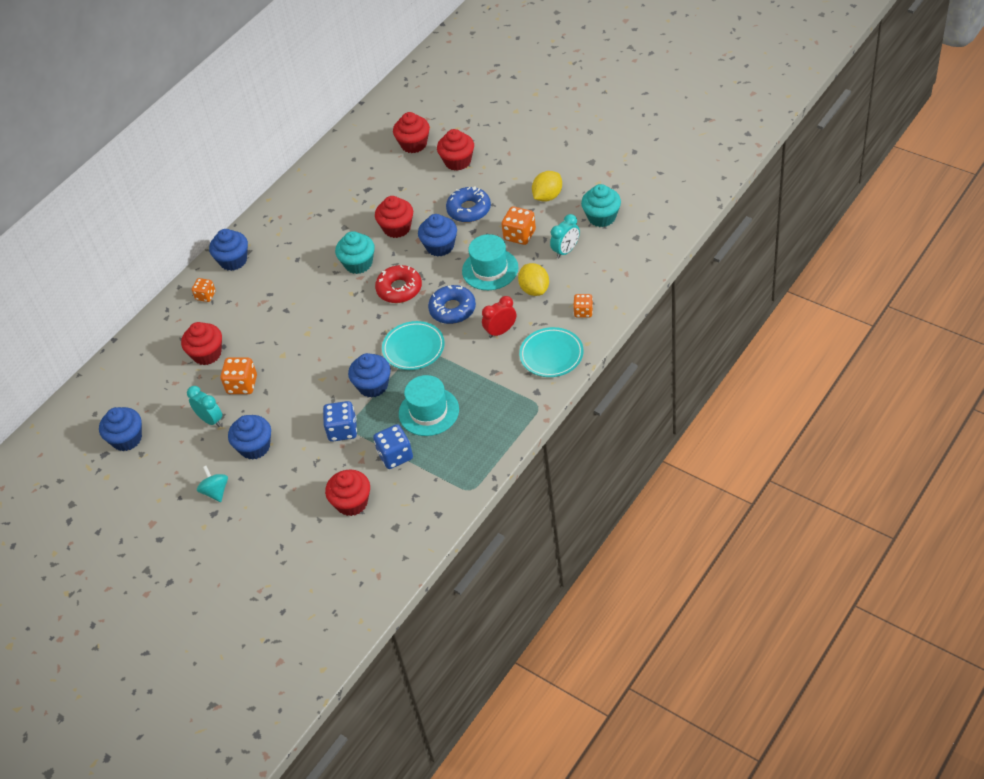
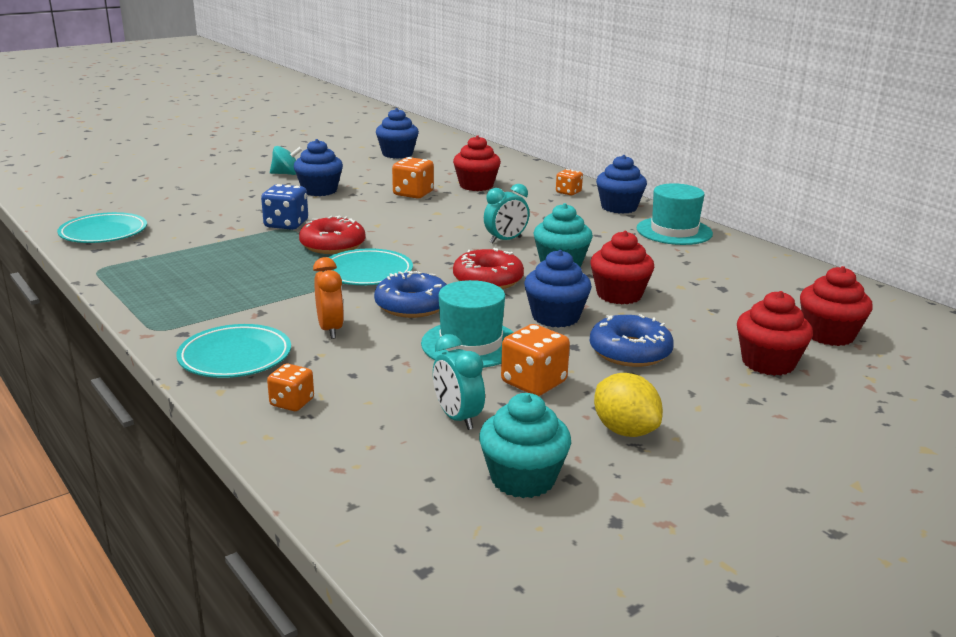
camera: 100 degrees right, 25 degrees down
(210, 420) = (380, 179): turquoise clock -> turquoise clock (505, 240)
(352, 503) = (181, 217): red cupcake -> none
(373, 386) = (332, 245): blue cupcake -> red donut
(395, 456) = (211, 242): blue dice -> none
(405, 530) = (104, 233): none -> turquoise plate
(429, 411) = (249, 266): turquoise hat -> turquoise hat (674, 231)
(501, 331) = (330, 329): red clock -> orange clock
(534, 289) = (390, 371): yellow lemon -> none

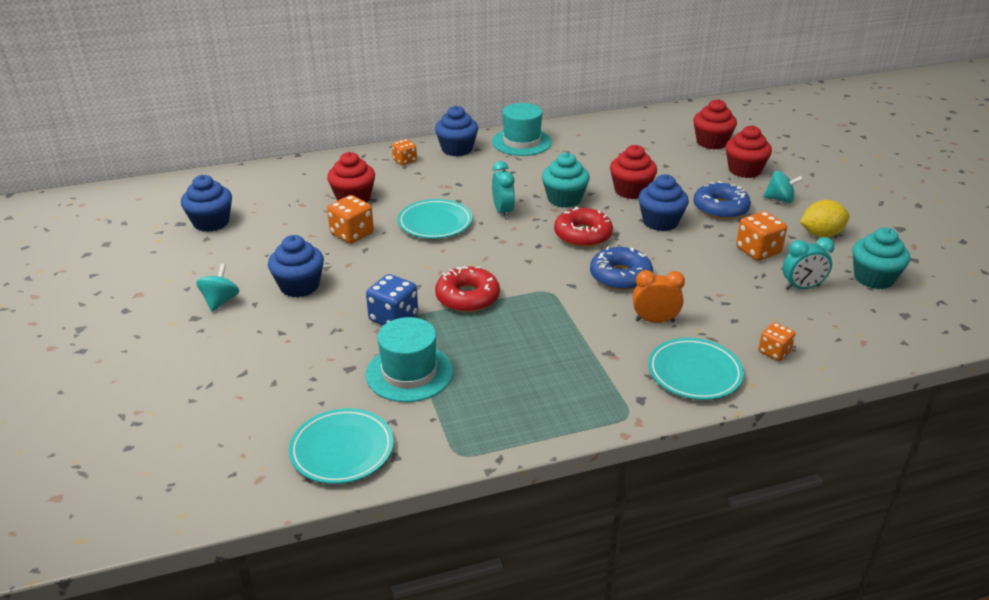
camera: 70 degrees left, 10 degrees up
(367, 273) = (544, 288): turquoise plate -> turquoise plate (435, 223)
(470, 344) = (696, 263): turquoise hat -> turquoise hat (409, 373)
(704, 394) = (780, 199): none -> turquoise spinning top

